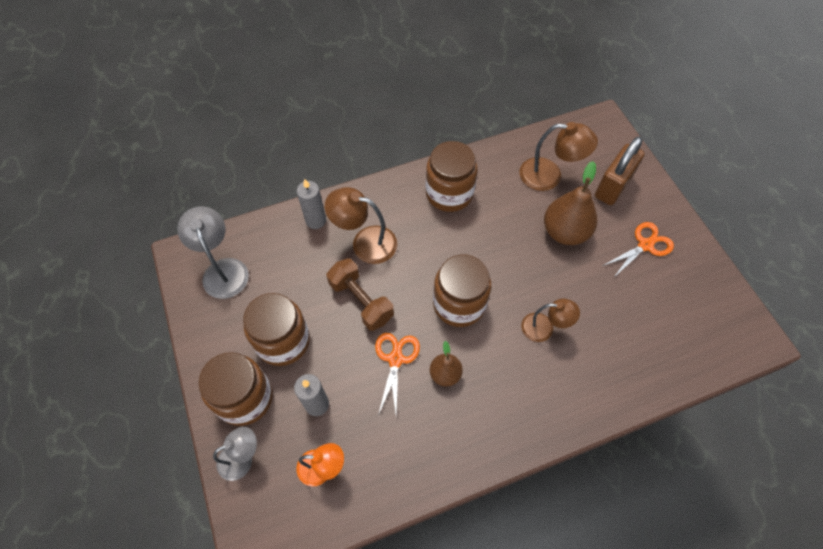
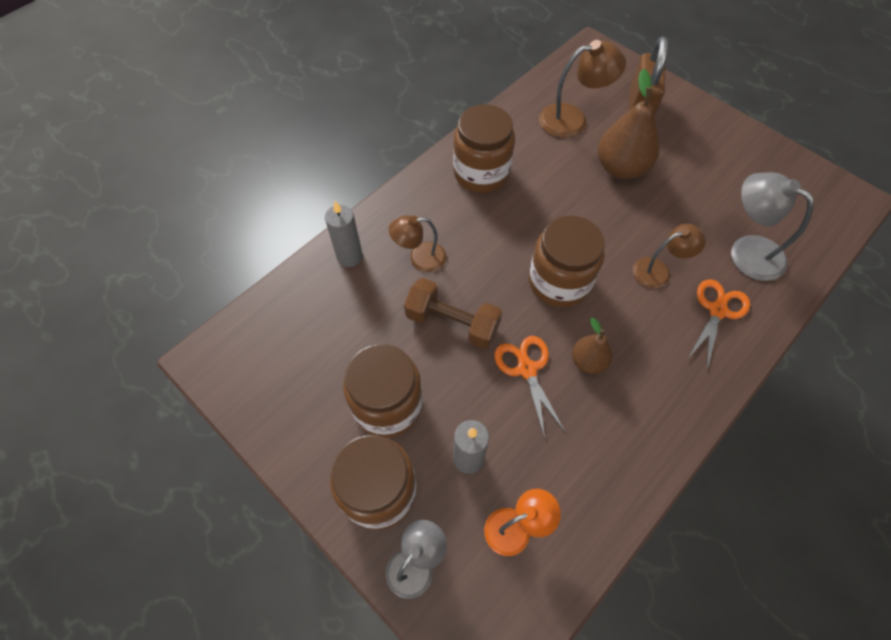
camera: 25 degrees left, 0 degrees up
(223, 270) = (268, 355): grey lamp -> grey lamp (746, 251)
(365, 242) = (420, 258): brown lamp -> brown lamp, size x0.67
(645, 245) = (703, 152): orange scissors -> orange scissors (717, 310)

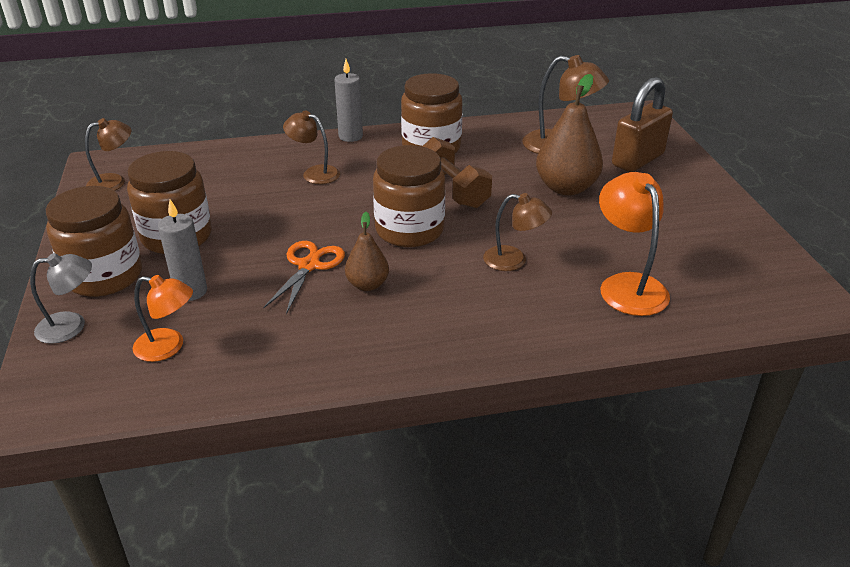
camera: 35 degrees right, 25 degrees down
(252, 374) = (114, 182): none -> brown lamp
(349, 256) = (264, 153): grey candle -> grey candle (350, 136)
(452, 323) = (288, 216): brown dumbbell -> brown dumbbell (453, 190)
(717, 310) = (539, 309): orange scissors -> none
(746, 251) = (627, 285): grey lamp -> orange lamp

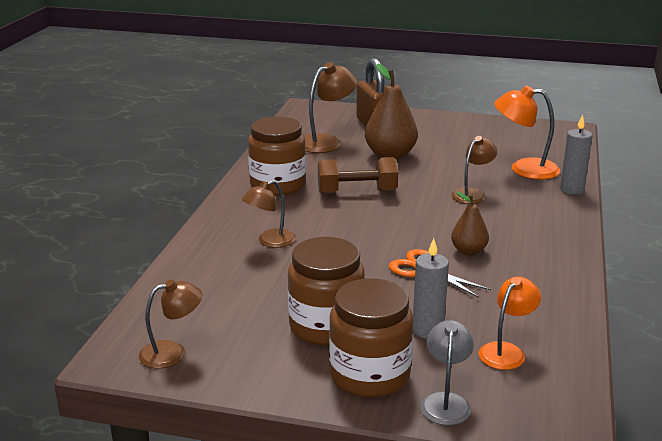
camera: 65 degrees left, 10 degrees down
(114, 182) = (172, 353): brown lamp -> brown lamp turned 75 degrees clockwise
(350, 136) = (217, 213): grey candle -> grey candle (572, 189)
(409, 230) = (402, 220): brown jar -> none

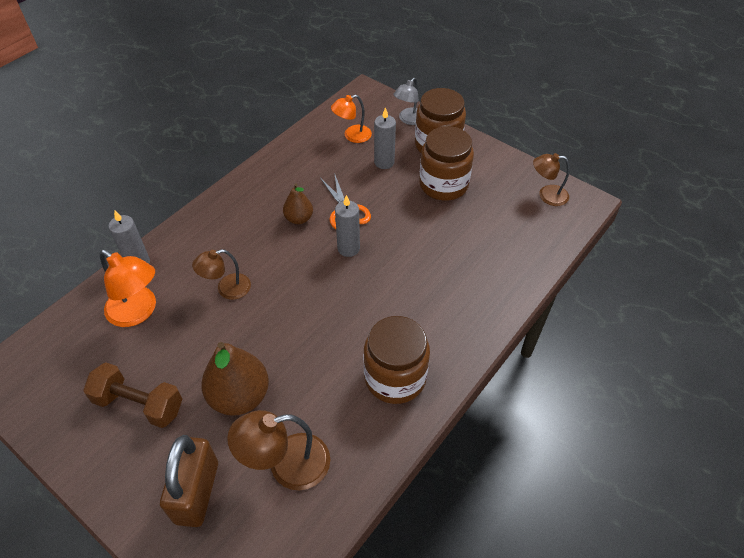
camera: 155 degrees left, 25 degrees up
(270, 241) = (442, 284): brown lamp -> none
(357, 192) = (325, 332): brown dumbbell -> brown dumbbell (139, 404)
(390, 243) = (348, 248): none -> grey candle

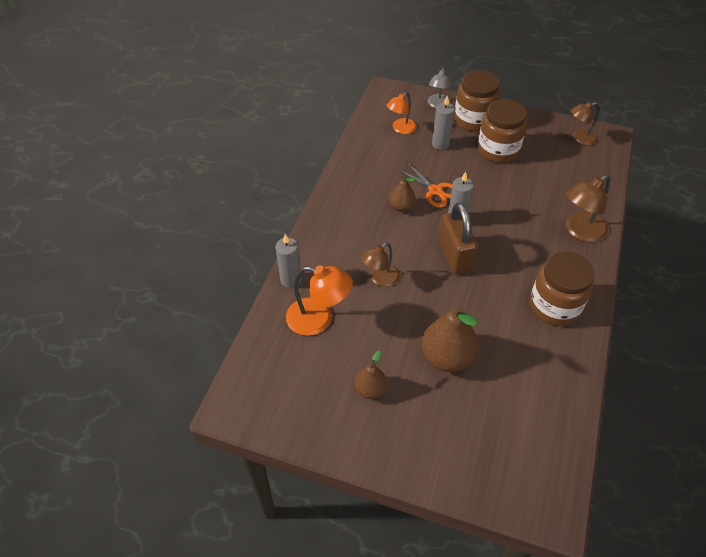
camera: 20 degrees left, 0 degrees up
(139, 404) = (370, 389): brown dumbbell -> brown pear
(197, 492) = (462, 438): brown padlock -> brown padlock (454, 256)
(287, 465) = (516, 395): brown lamp -> brown lamp (579, 231)

